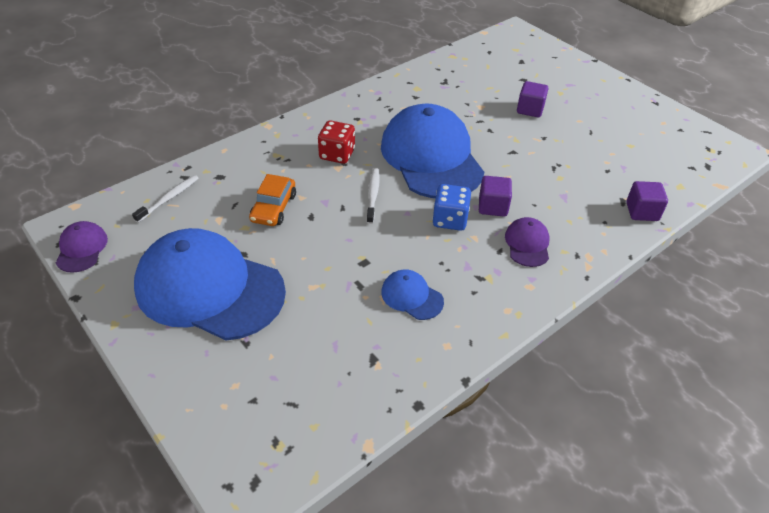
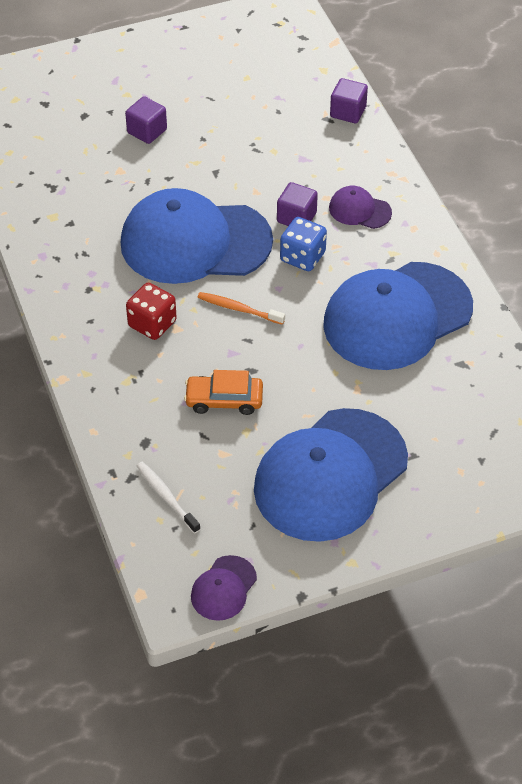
camera: 70 degrees left, 5 degrees up
(81, 249) = (223, 588): purple cap -> purple cap turned 75 degrees counterclockwise
(274, 208) = (224, 400): orange car -> orange car turned 150 degrees clockwise
(373, 195) = (238, 309): white toothbrush -> orange toothbrush
(411, 296) = (397, 316): blue cap -> blue cap, size x2.34

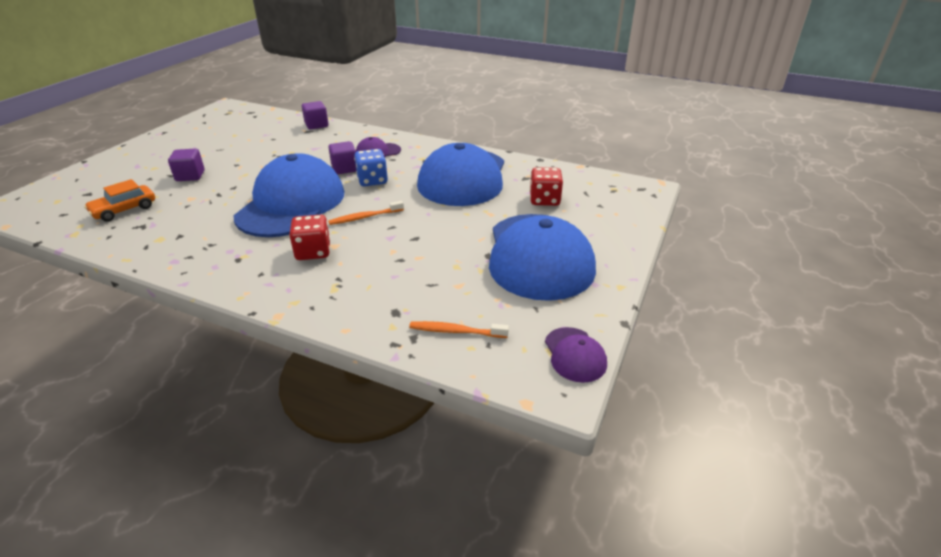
camera: 45 degrees left, 15 degrees down
(166, 497) = (456, 331): white toothbrush -> orange toothbrush
(195, 242) = (291, 204): blue cap -> blue cap turned 150 degrees clockwise
(224, 400) = (419, 260): orange car -> orange car (124, 210)
(435, 410) = (544, 200): none -> red dice

